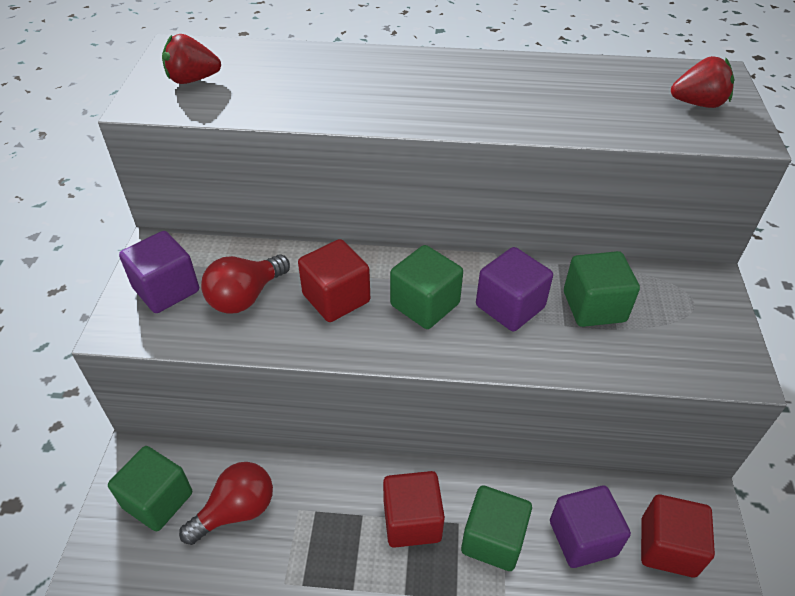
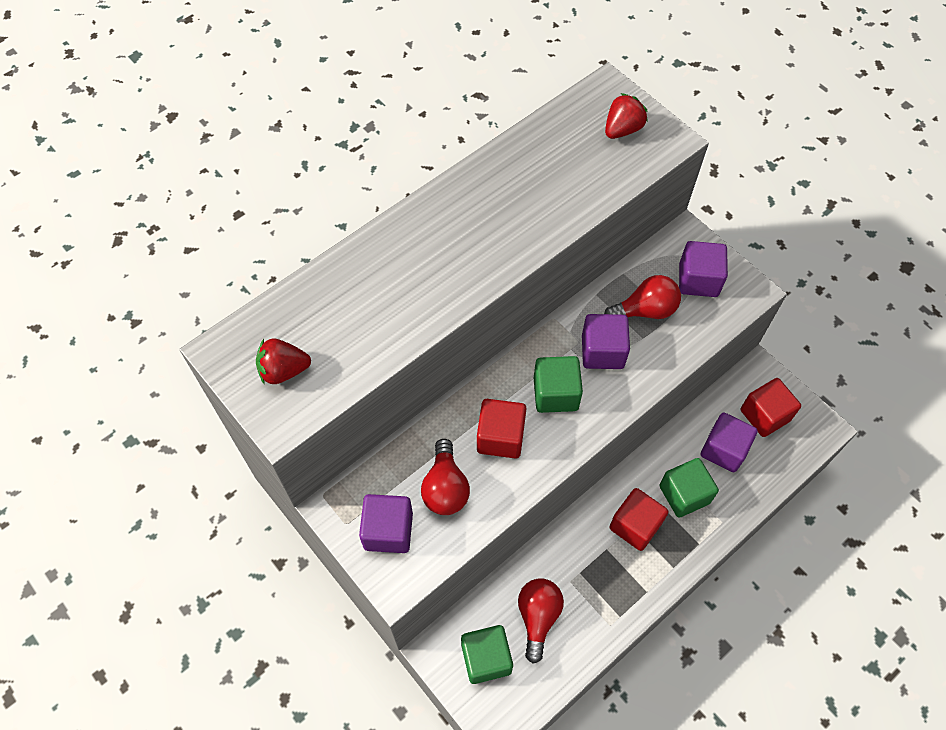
camera: 45 degrees left, 15 degrees up
(193, 80) = (284, 370): red strawberry -> red strawberry turned 45 degrees clockwise
(594, 306) = (645, 310): green cube -> red light bulb
(684, 322) = (698, 280): none -> purple cube

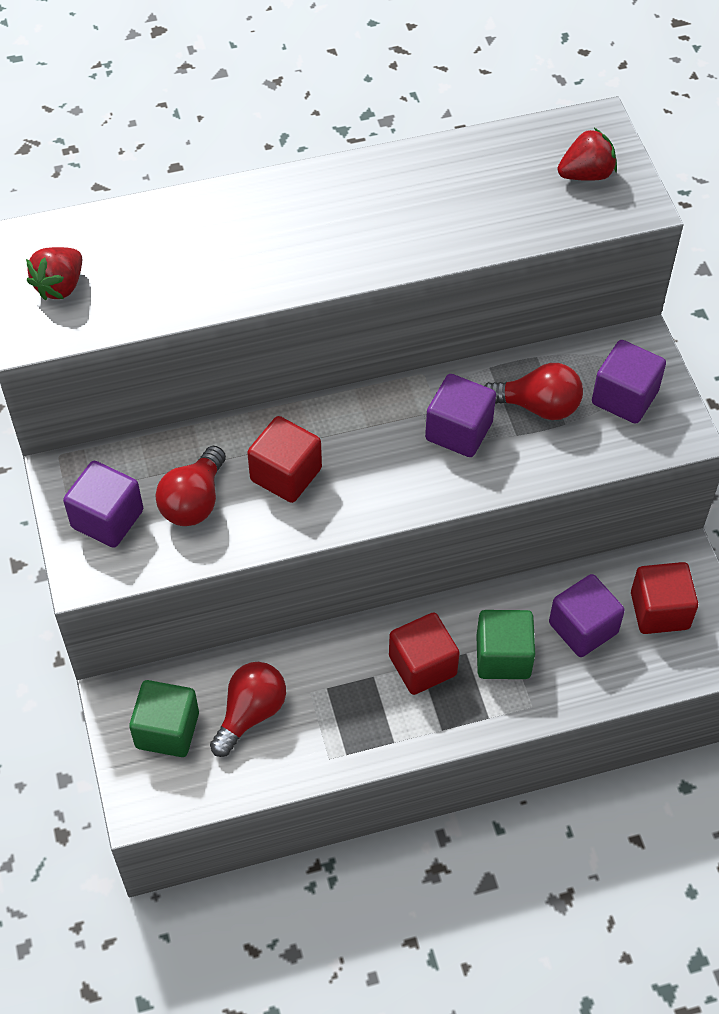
camera: 25 degrees right, 5 degrees down
(284, 370) = (60, 286): red strawberry -> red strawberry turned 75 degrees counterclockwise
(555, 394) = (376, 454): green cube -> none

